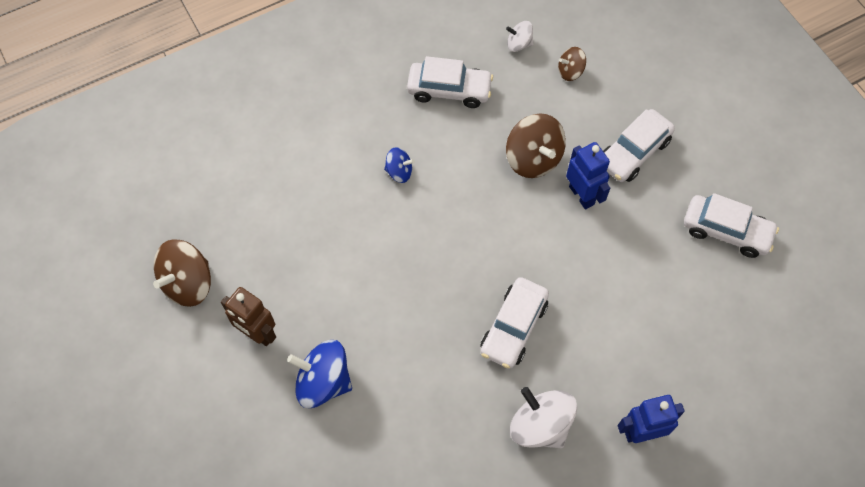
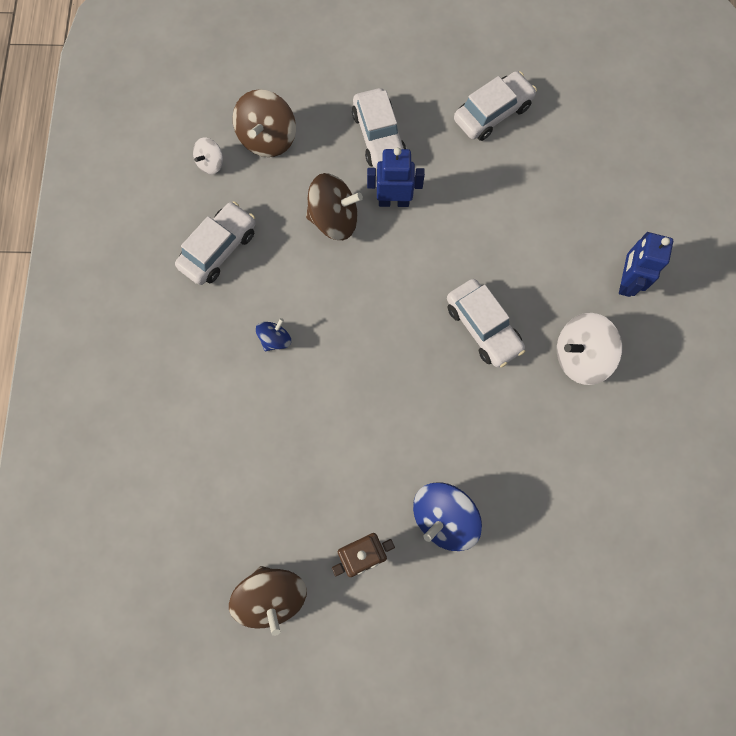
camera: 60 degrees left, 10 degrees up
(570, 71) = (267, 138): brown spinning top -> brown spinning top, size x1.82

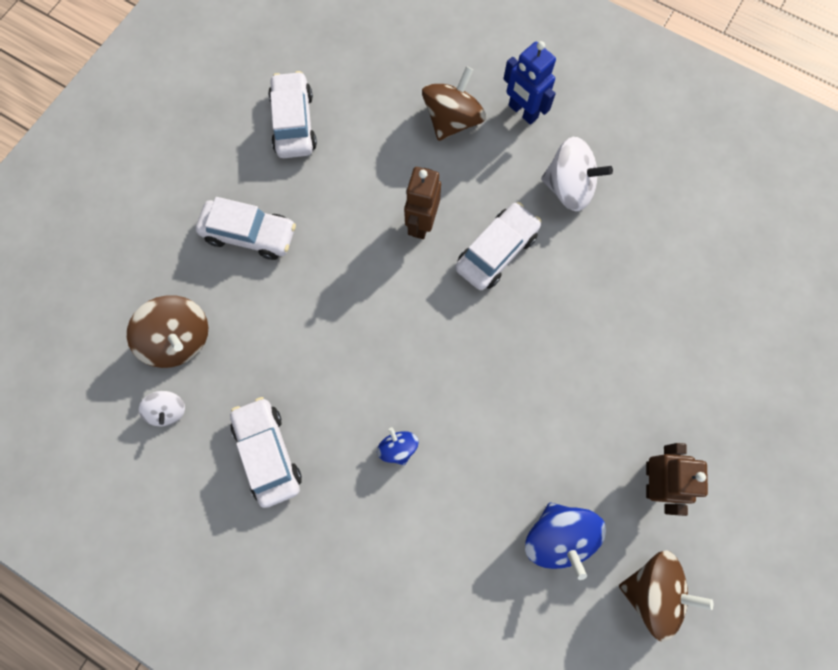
camera: 60 degrees left, 0 degrees up
(334, 219) = (308, 323): brown spinning top -> brown spinning top (452, 120)
(393, 201) = (325, 258): blue robot -> none
(443, 518) = (654, 387): blue spinning top -> blue spinning top (558, 536)
(470, 256) = (421, 223): none -> brown robot
(483, 327) = (496, 251): white car -> white car turned 45 degrees counterclockwise
(580, 356) = (568, 188): white spinning top -> white spinning top turned 90 degrees counterclockwise

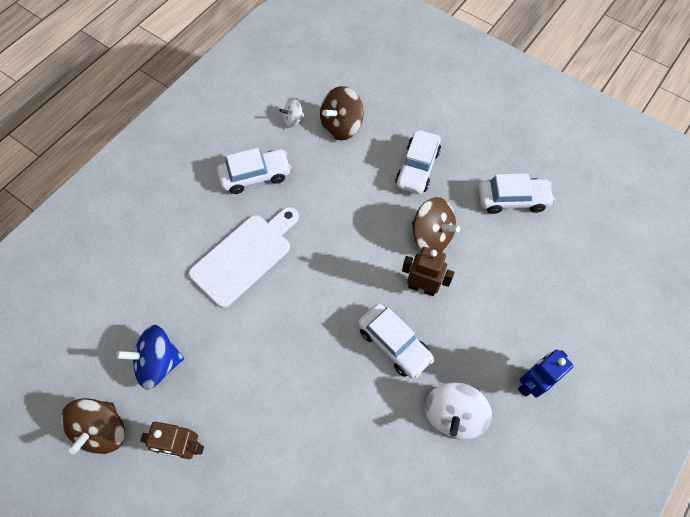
camera: 95 degrees right, 10 degrees down
(398, 448) = (244, 256): blue spinning top -> white cutting board
(452, 120) = (519, 320): brown spinning top -> brown spinning top (431, 236)

